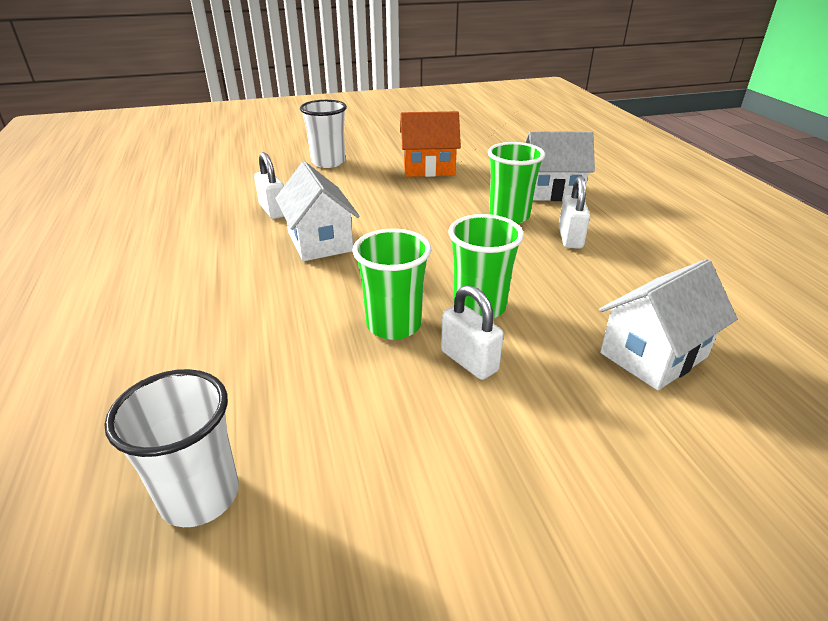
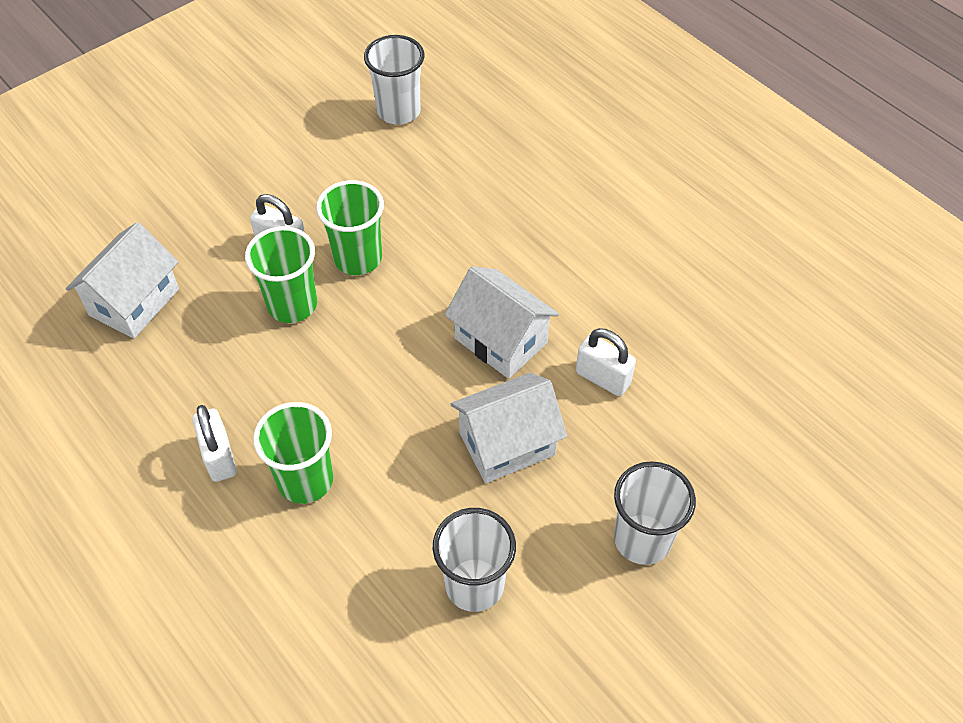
camera: 155 degrees right, 20 degrees up
(428, 168) = (474, 585): orange house -> white cup
(551, 191) = (260, 580): white house -> white house (507, 444)

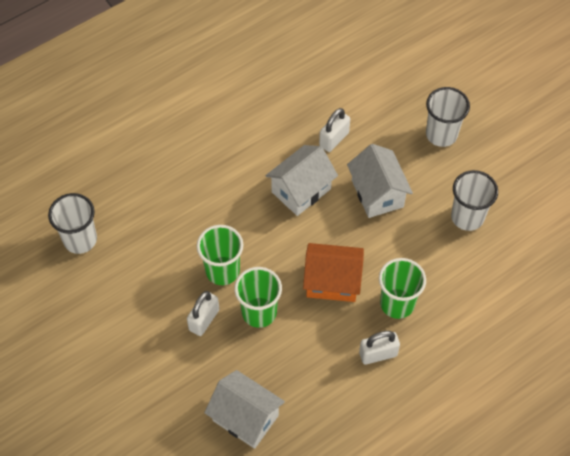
camera: 85 degrees left, 5 degrees up
(343, 390) = (332, 282): none -> orange house

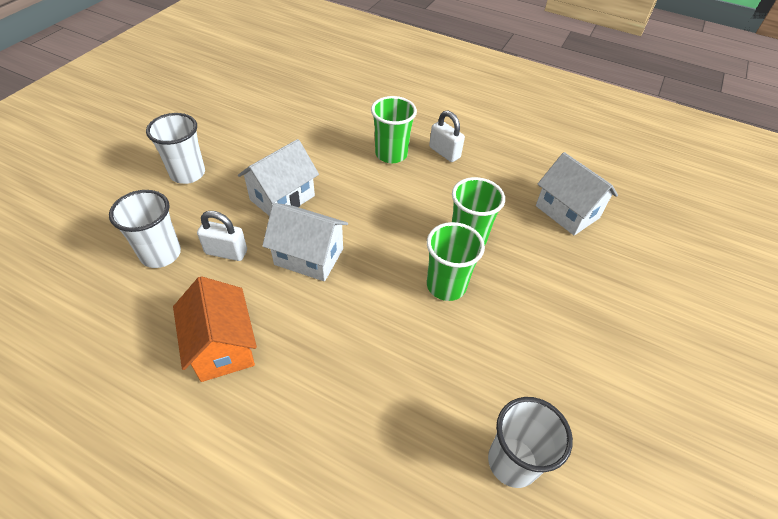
camera: 120 degrees left, 10 degrees down
(204, 320) = (508, 278): white padlock -> none
(245, 418) = (567, 212): white house -> white house turned 45 degrees counterclockwise
(332, 282) = (399, 199): orange house -> orange house (222, 346)
(467, 217) = (278, 136): white cup -> white cup (161, 254)

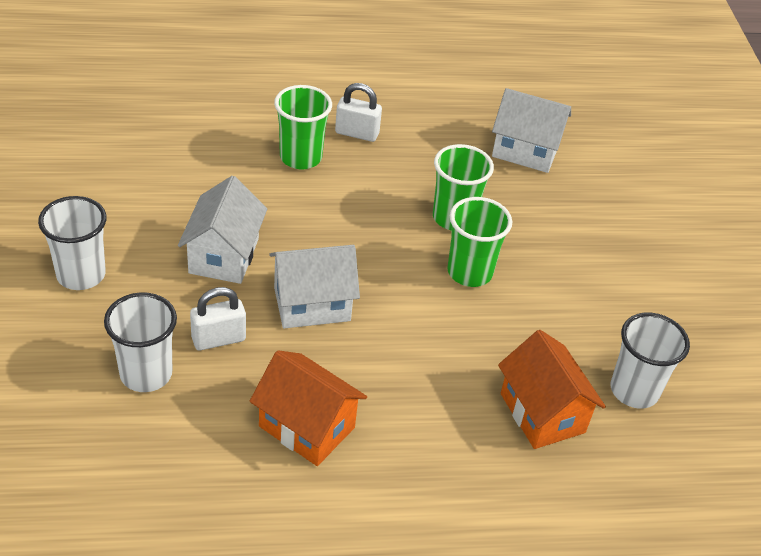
camera: 35 degrees left, 5 degrees down
(411, 436) = (542, 413): none -> orange house

